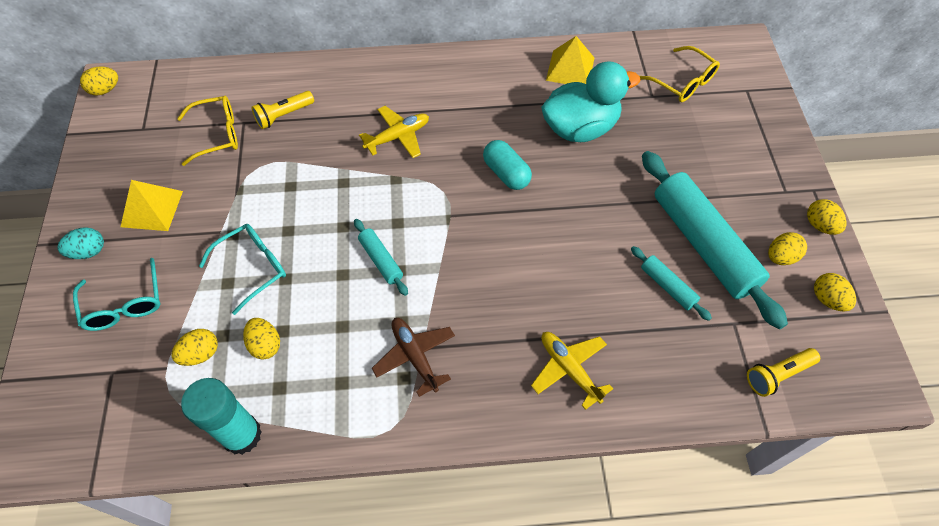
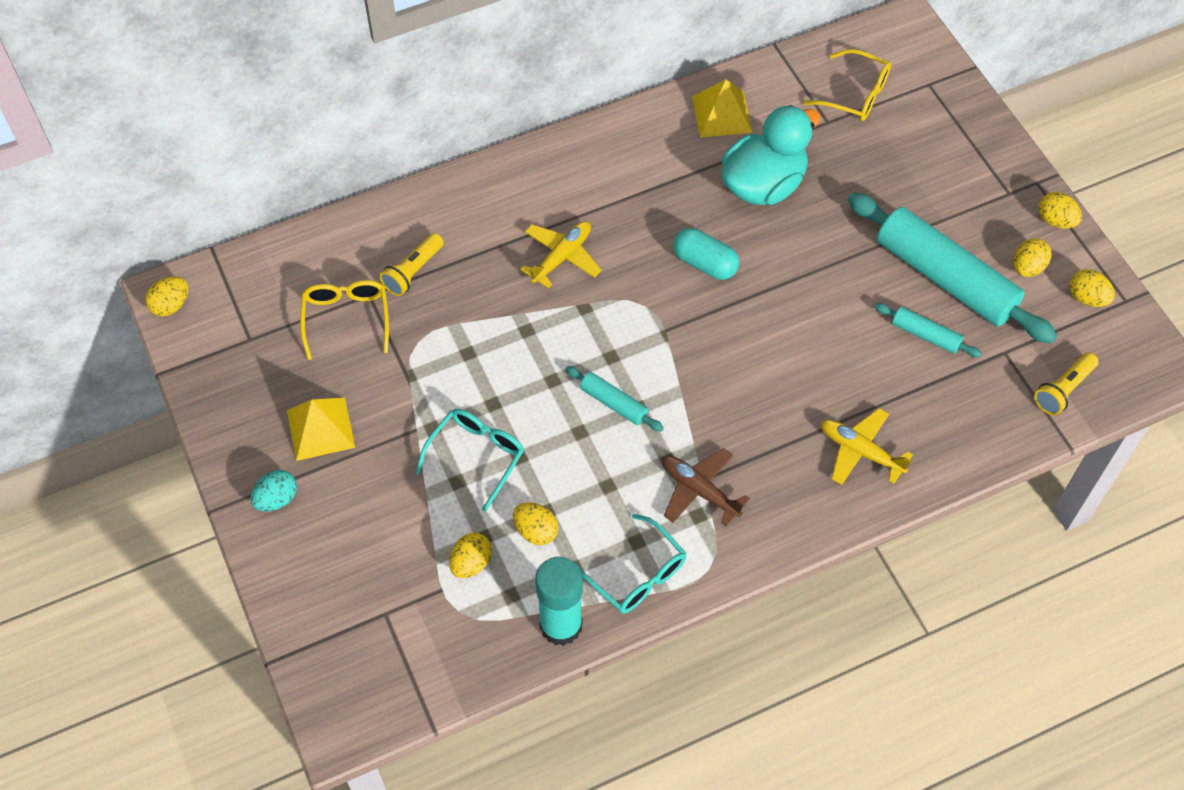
camera: 20 degrees left, 0 degrees up
(124, 304) = (355, 541): turquoise glasses -> turquoise glasses (637, 575)
(218, 134) = (346, 318): yellow glasses -> yellow glasses turned 60 degrees counterclockwise

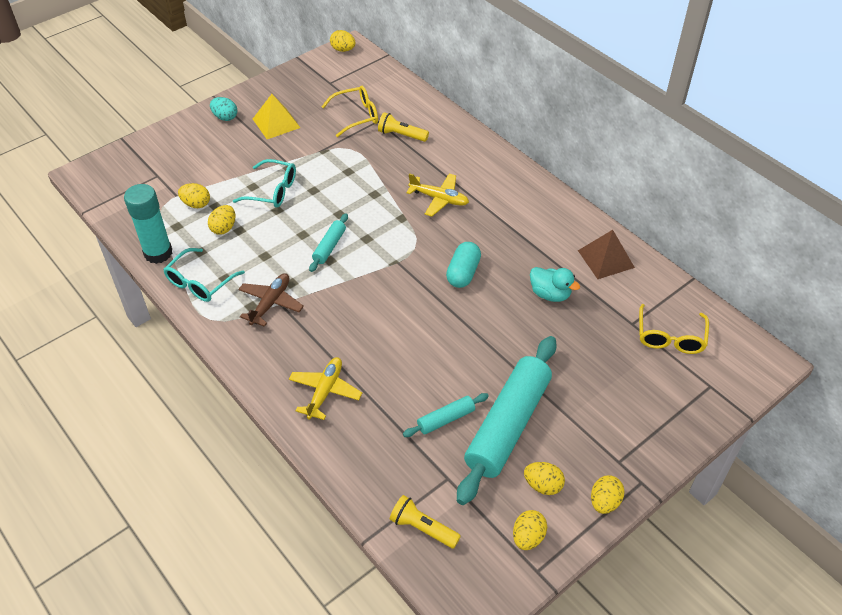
camera: 75 degrees right, 10 degrees down
(722, 114) = (606, 259): yellow pyramid -> brown pyramid
(763, 185) = (550, 294): turquoise duck -> turquoise duck, size x0.57
(925, 335) = (446, 419): turquoise rolling pin -> turquoise rolling pin turned 45 degrees clockwise

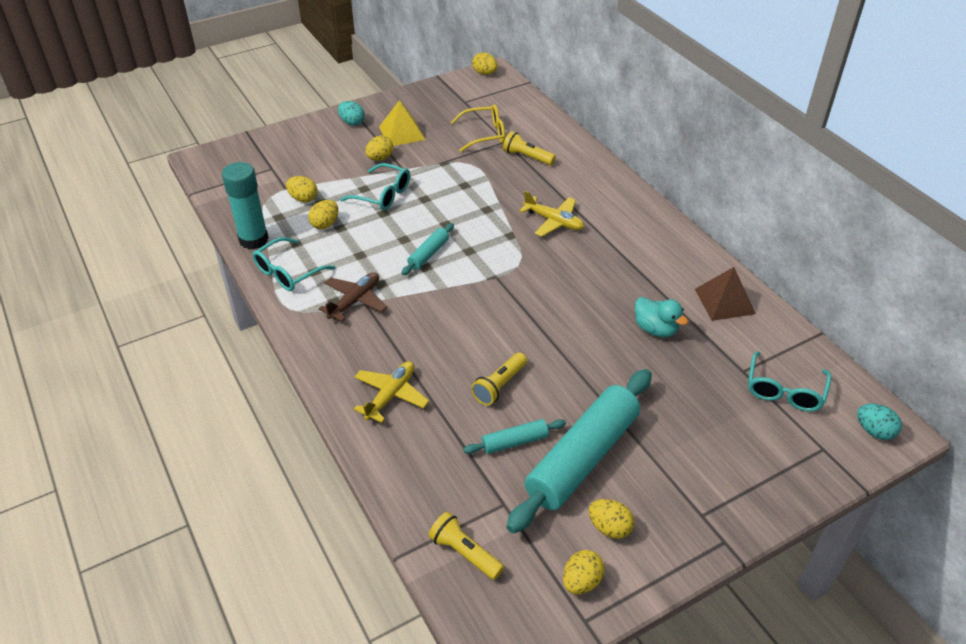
camera: 10 degrees right, 5 degrees down
(421, 368) = (499, 386): none -> yellow flashlight
(463, 273) = (564, 296): turquoise capsule -> none
(604, 502) = (677, 557): yellow egg -> yellow egg (380, 158)
(670, 337) = (784, 391): yellow glasses -> turquoise glasses
(750, 364) = (874, 431): none -> turquoise egg

